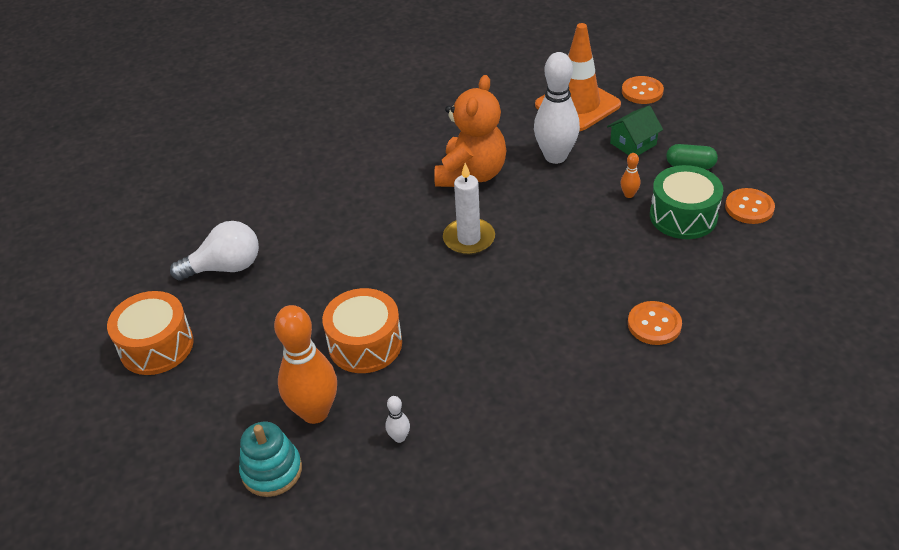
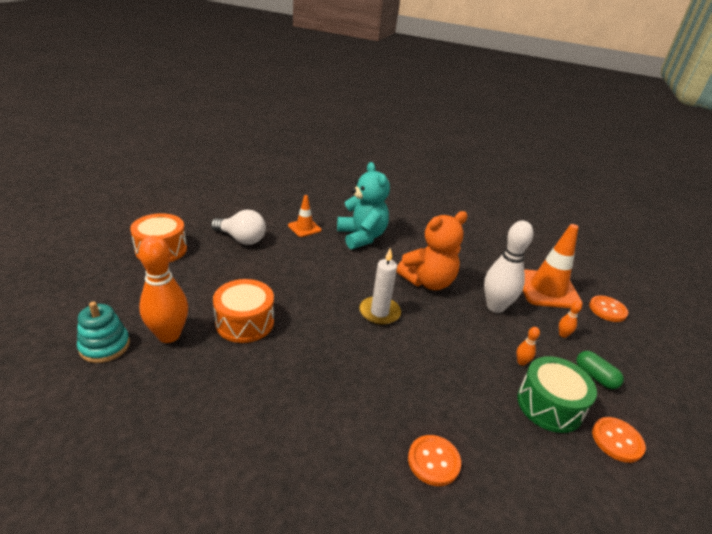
camera: 35 degrees right, 10 degrees down
(272, 204) = (304, 228): none -> orange traffic cone
(346, 170) = (362, 237): none -> turquoise teddy bear
(399, 437) = (183, 387): white bowling pin -> none
(633, 144) = (563, 334): green house -> orange bowling pin

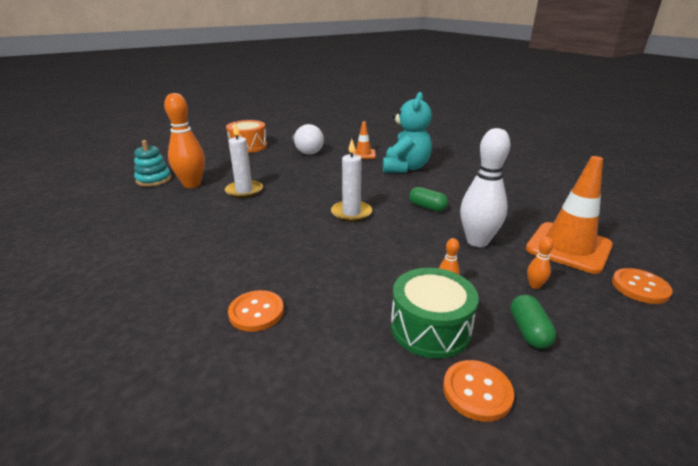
camera: 40 degrees right, 5 degrees down
(245, 322) = (244, 191): orange drum -> white candle
(428, 282) = (427, 207): orange teddy bear -> green capsule

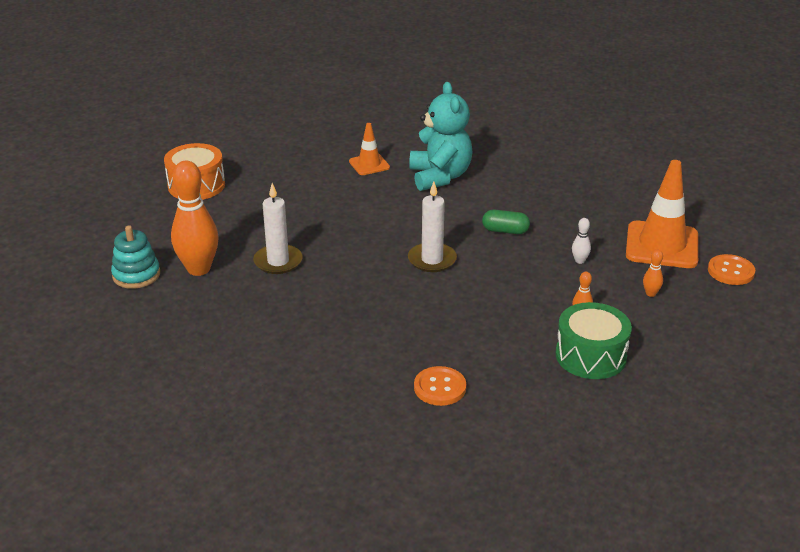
camera: 25 degrees left, 5 degrees up
(306, 151) = (289, 176): white light bulb -> none
(477, 241) = (579, 261): white bowling pin -> white bowling pin, size x0.42
(477, 391) = (650, 390): orange button -> none
(529, 331) = (664, 335): green capsule -> none

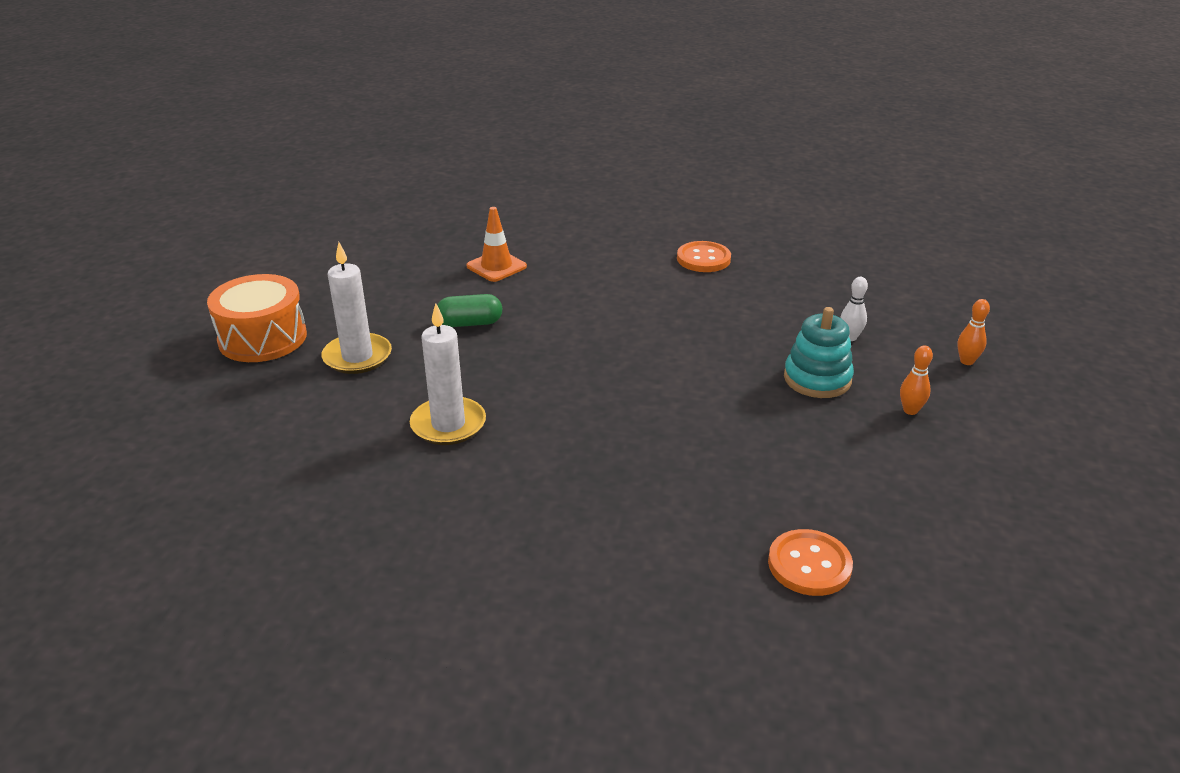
camera: 20 degrees left, 0 degrees up
(136, 275) = (231, 495): turquoise stacking toy -> turquoise stacking toy (817, 379)
(198, 269) = (330, 463): orange bowling pin -> none
(432, 260) = (664, 375): white candle -> white candle (357, 357)
(440, 177) = (599, 265): turquoise teddy bear -> none
(505, 231) = (730, 318): green capsule -> green capsule (470, 323)
(591, 356) = (967, 462): green drum -> none
(662, 245) = (928, 299): orange traffic cone -> none
(730, 271) = (1030, 314): orange button -> orange button (703, 259)

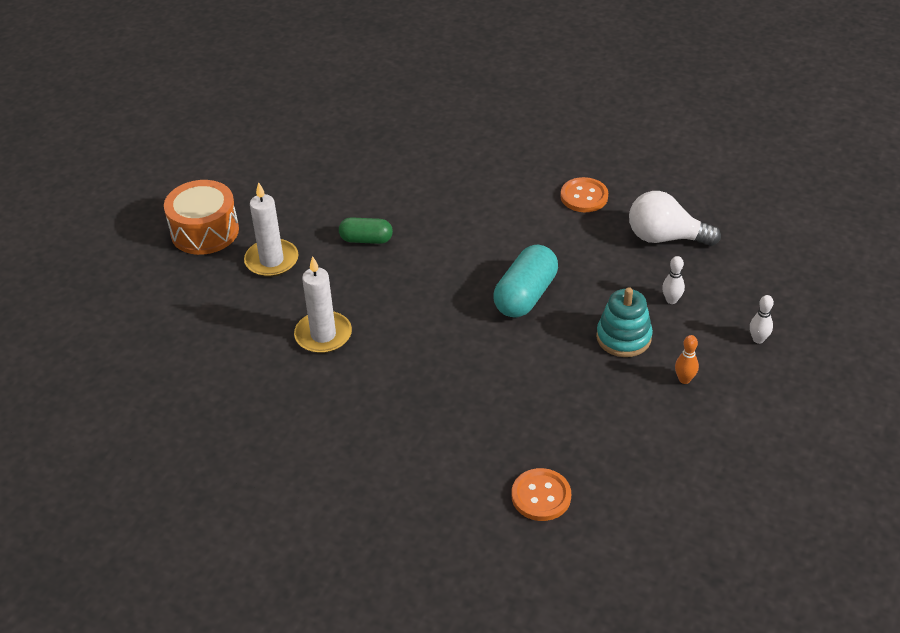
camera: 15 degrees right, 10 degrees up
(496, 266) = (405, 181): orange traffic cone -> none
(683, 353) = (525, 295): none -> turquoise capsule
(810, 284) = (665, 238): none -> white light bulb
(966, 361) = (758, 339): orange bowling pin -> white bowling pin

